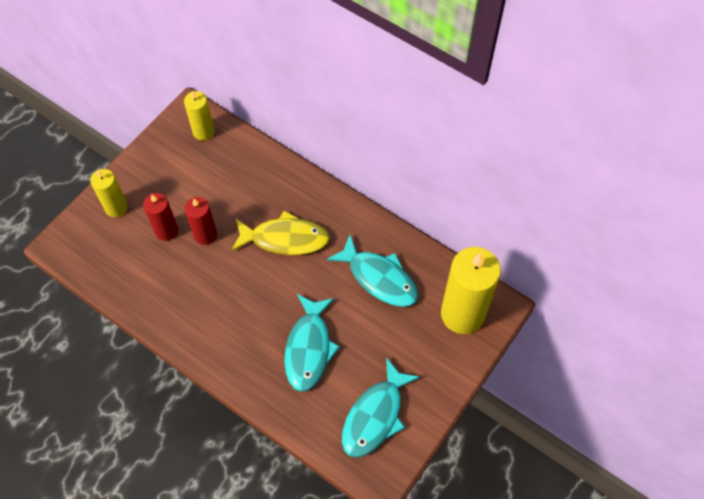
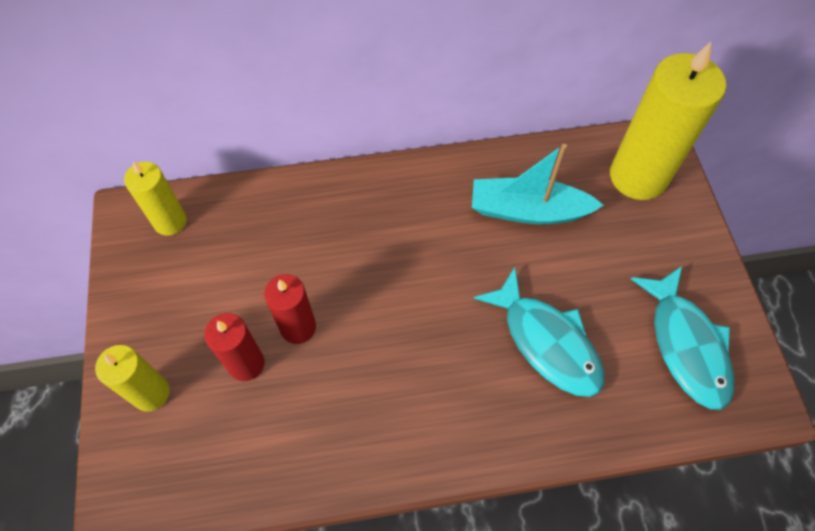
camera: 45 degrees left, 0 degrees up
(285, 239) = (391, 255): yellow fish -> none
(379, 278) = (528, 210): turquoise fish -> turquoise boat

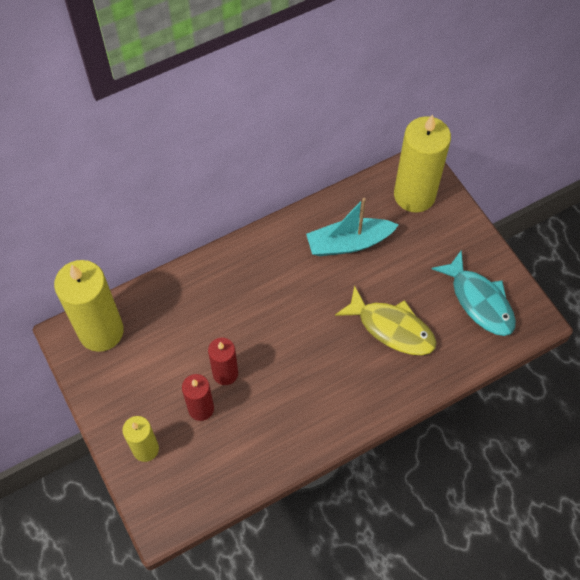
camera: 20 degrees left, 0 degrees up
(170, 221) = (101, 331): yellow candle -> yellow candle, size x1.82
(547, 342) = (392, 328): turquoise fish -> yellow fish

